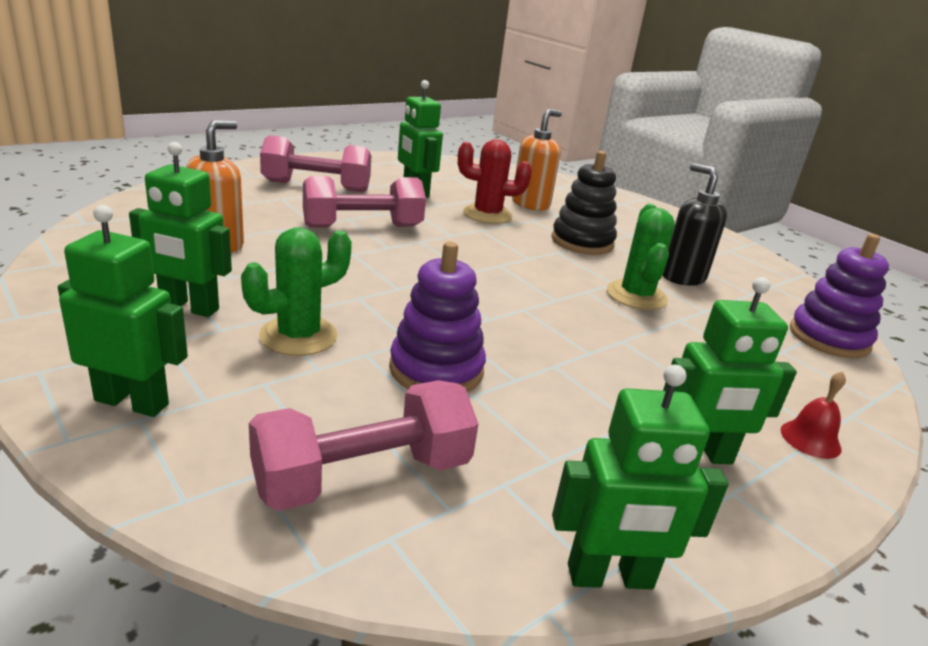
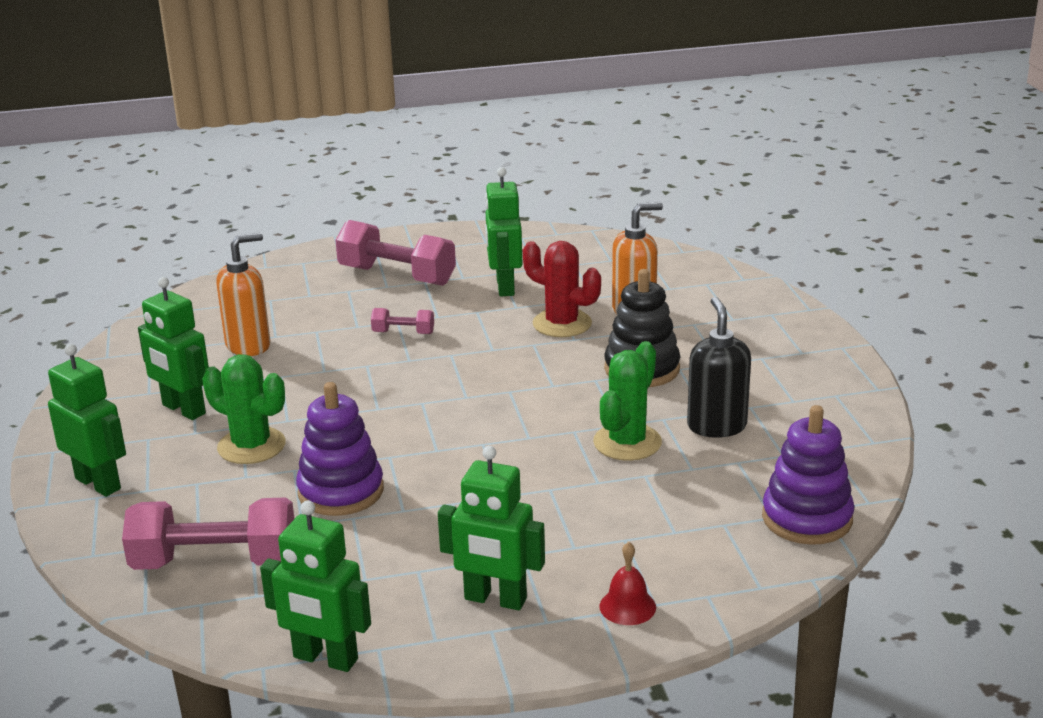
camera: 30 degrees right, 0 degrees up
(298, 336) = (251, 446): green cactus -> green cactus turned 45 degrees clockwise
(362, 227) = (403, 333): pink dumbbell -> pink dumbbell, size x0.48

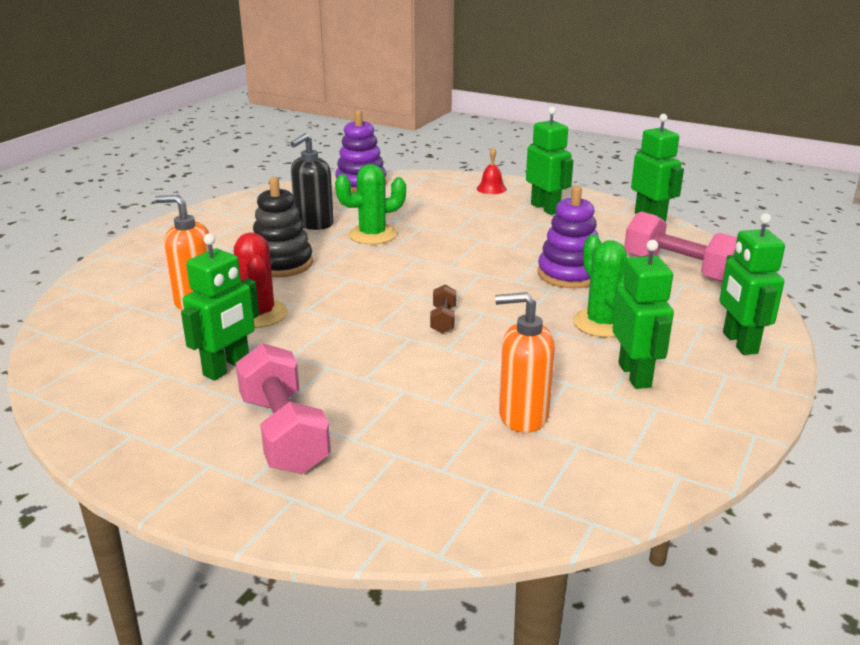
camera: 140 degrees left, 0 degrees up
(403, 333) = (378, 363): pink dumbbell -> none
(403, 385) = (443, 320): none -> brown dumbbell

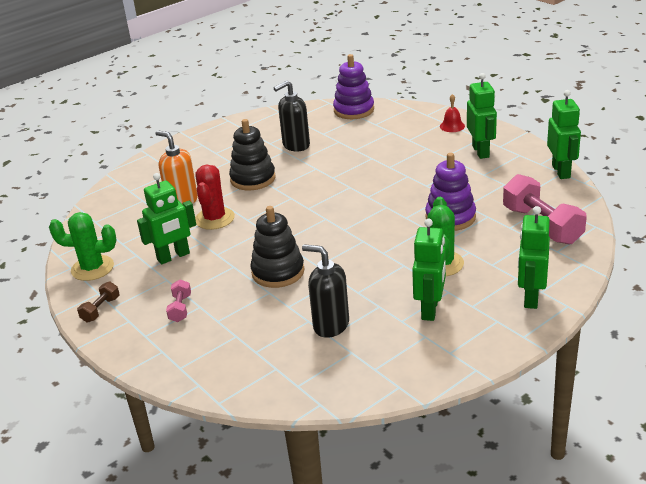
camera: 25 degrees right, 5 degrees up
(283, 433) = (180, 308): pink dumbbell -> pink dumbbell, size x0.48
(372, 235) = (331, 161): green cactus -> green cactus (92, 268)
(397, 364) = (278, 272): none -> black stacking toy
(443, 320) = (331, 242): brown dumbbell -> brown dumbbell (101, 309)
(522, 416) = (330, 325): orange soap dispenser -> black soap dispenser

